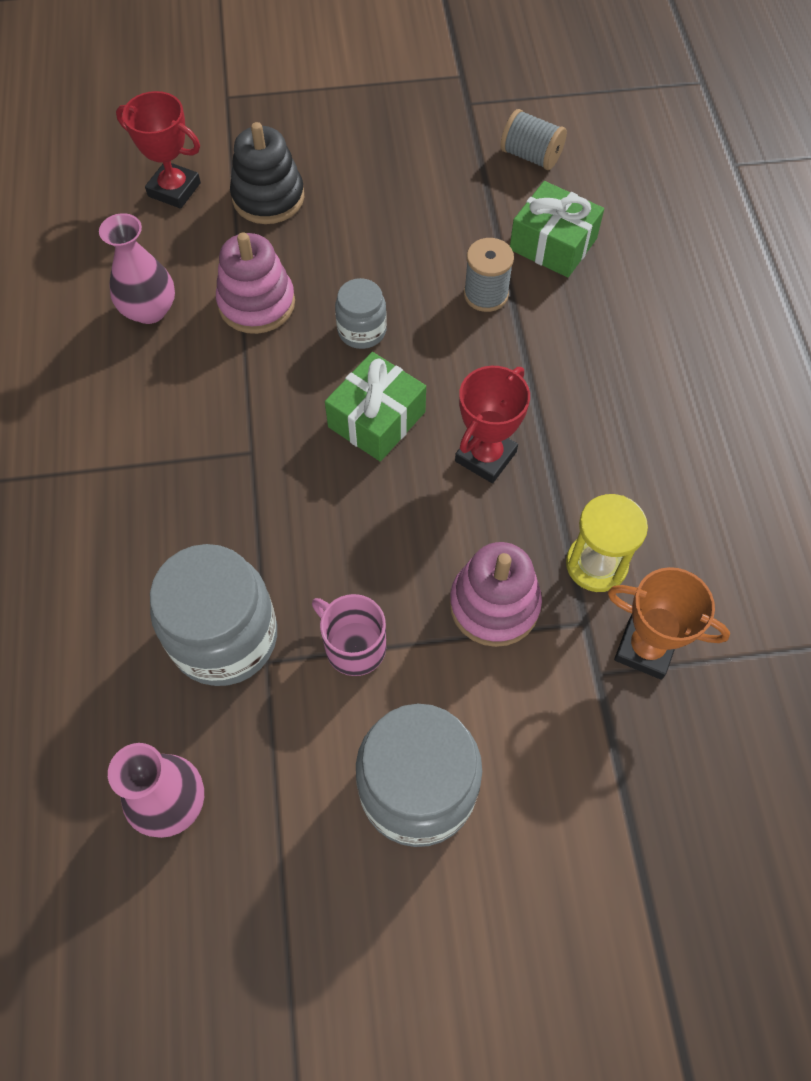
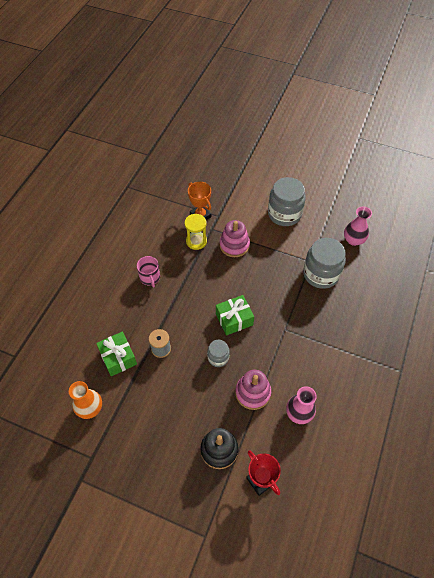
camera: 150 degrees left, 5 degrees down
(354, 646) = (282, 253): pink mug -> pink mug (150, 277)
(485, 456) = (206, 288): red trophy -> none
(531, 156) = (90, 408): grey spool -> orange vase

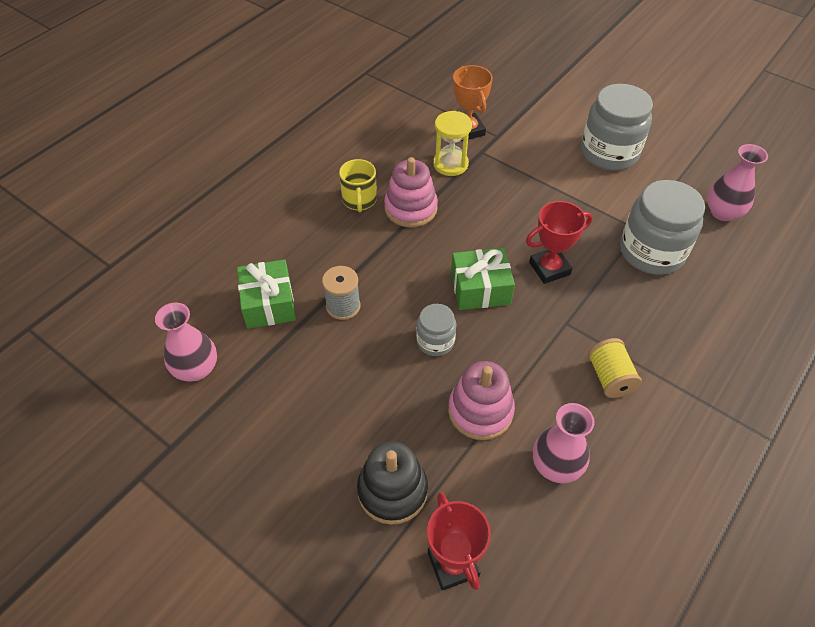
camera: 15 degrees right, 5 degrees down
(90, 408) = (196, 369): orange vase -> pink vase
(150, 277) = (359, 200): pink mug -> yellow mug
(234, 245) = (512, 181): pink stacking toy -> pink stacking toy (410, 208)
(268, 297) = (549, 268): none -> red trophy
(315, 356) = (610, 377): none -> yellow spool

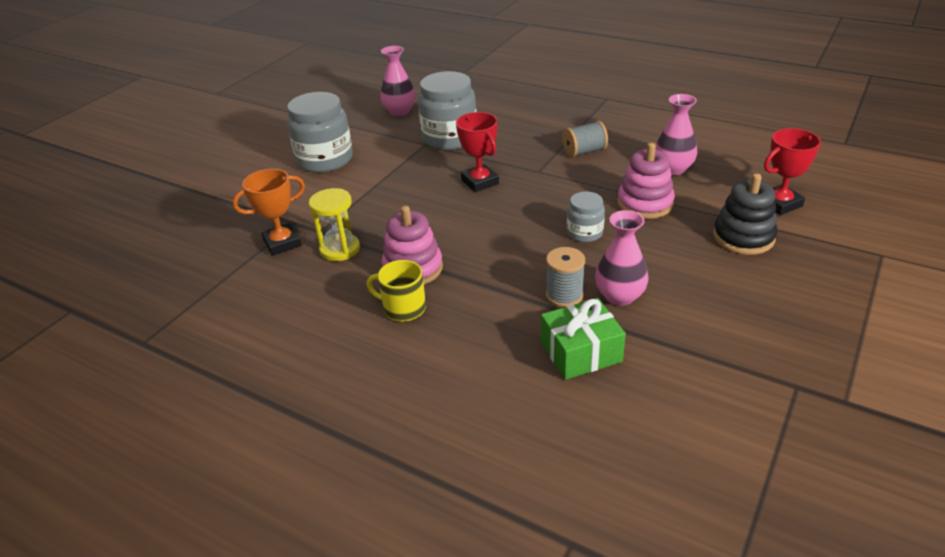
camera: 95 degrees left, 15 degrees down
(196, 369) = (694, 391): pink vase -> pink vase (619, 296)
(359, 200) = (403, 308): yellow mug -> yellow mug turned 150 degrees counterclockwise
(480, 289) = (514, 215): green gift -> none
(610, 377) = (584, 151): yellow spool -> grey spool

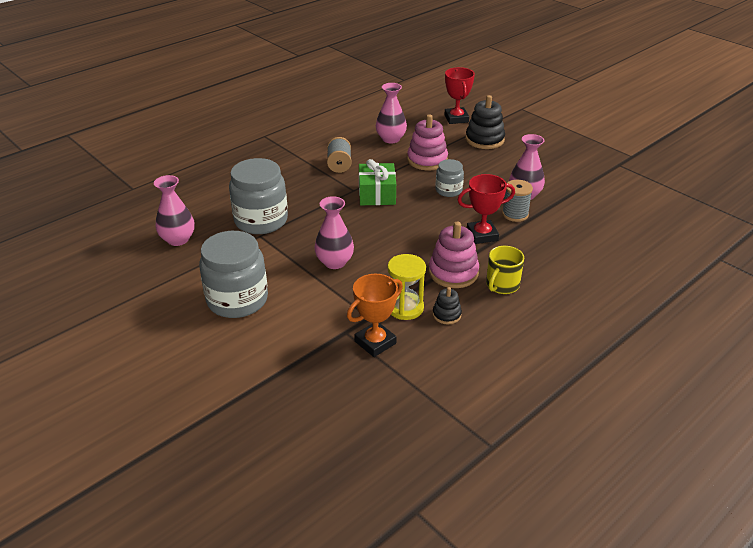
camera: 75 degrees left, 0 degrees up
(282, 243) = (375, 342): orange trophy -> orange trophy turned 60 degrees clockwise
(336, 278) = (446, 315): none -> black stacking toy
(400, 192) = (334, 262): none -> pink vase
(480, 182) = (348, 219): red trophy -> red trophy (482, 235)
(581, 352) = (573, 221): green gift -> green gift (377, 194)

